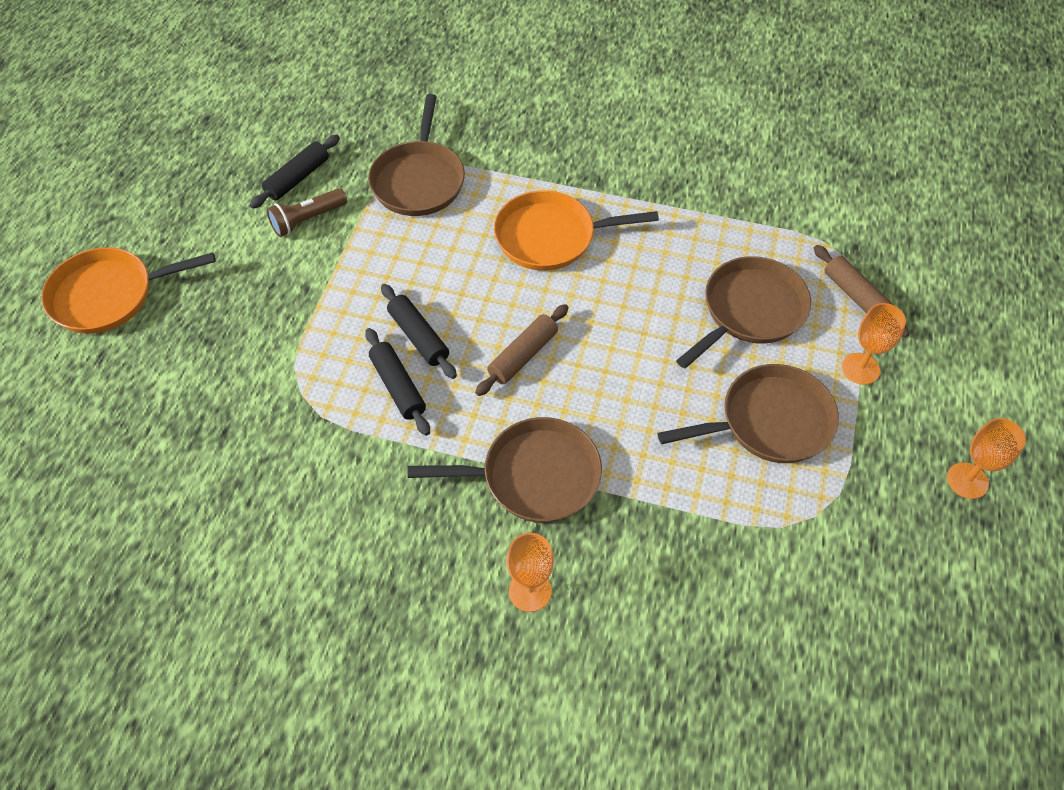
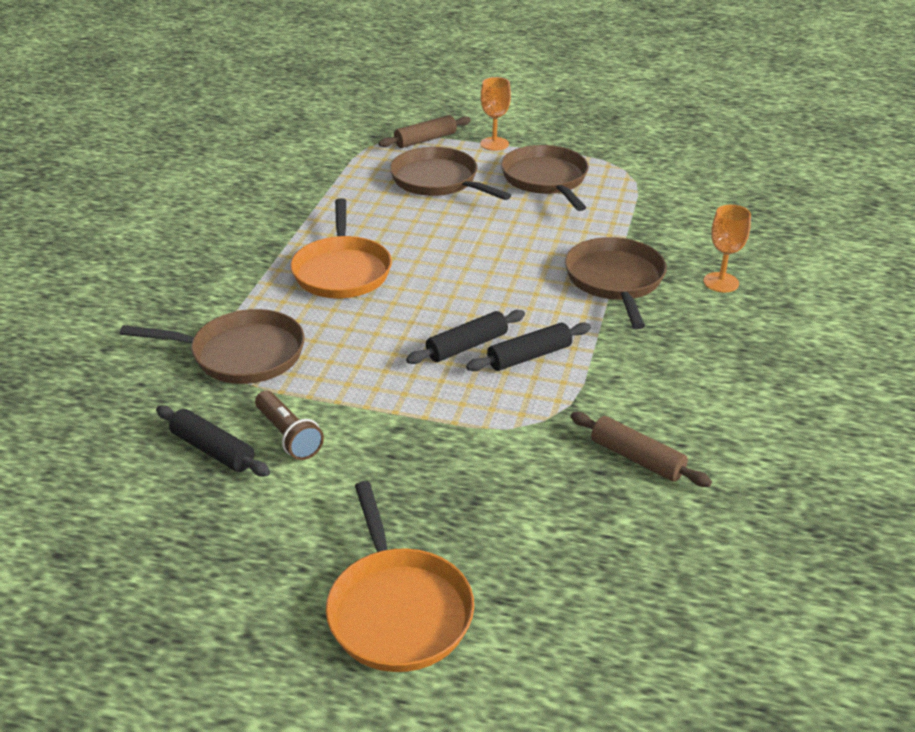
camera: 90 degrees left, 20 degrees down
(523, 356) = (488, 286): brown rolling pin -> brown rolling pin (637, 458)
(967, 480) = (584, 119): orange goblet -> none

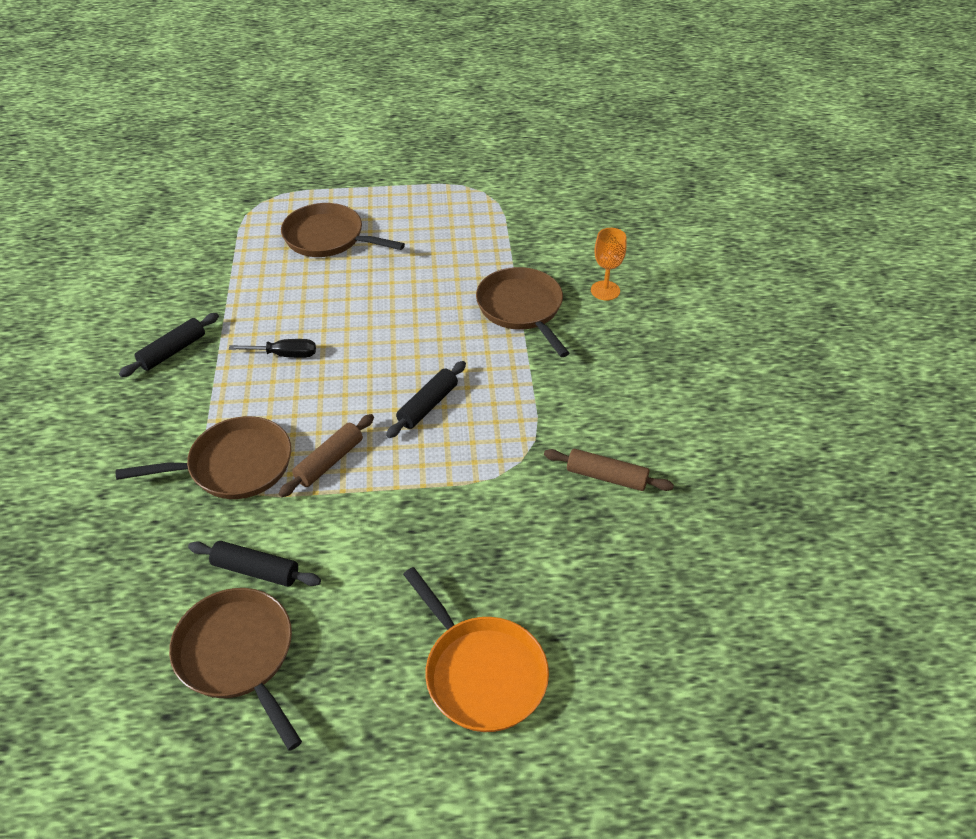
camera: 20 degrees left, 10 degrees up
(289, 436) = (316, 536): brown flashlight -> none
(342, 271) = (285, 355): orange pan -> black screwdriver
(425, 140) = (297, 195): brown rolling pin -> brown rolling pin (329, 461)
(494, 144) = (360, 187): orange goblet -> none
(529, 356) = (483, 402): black rolling pin -> black rolling pin (172, 351)
(546, 180) = (422, 216): brown pan -> brown pan (238, 655)

